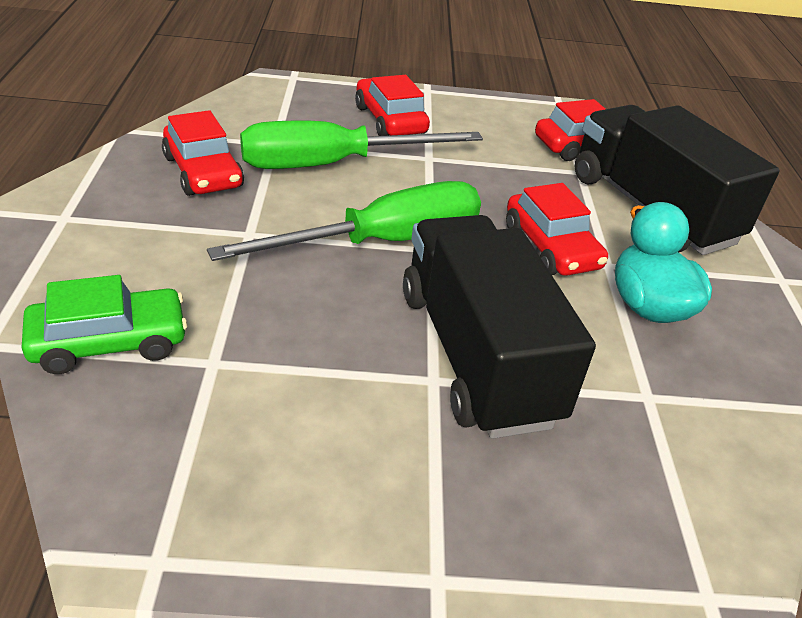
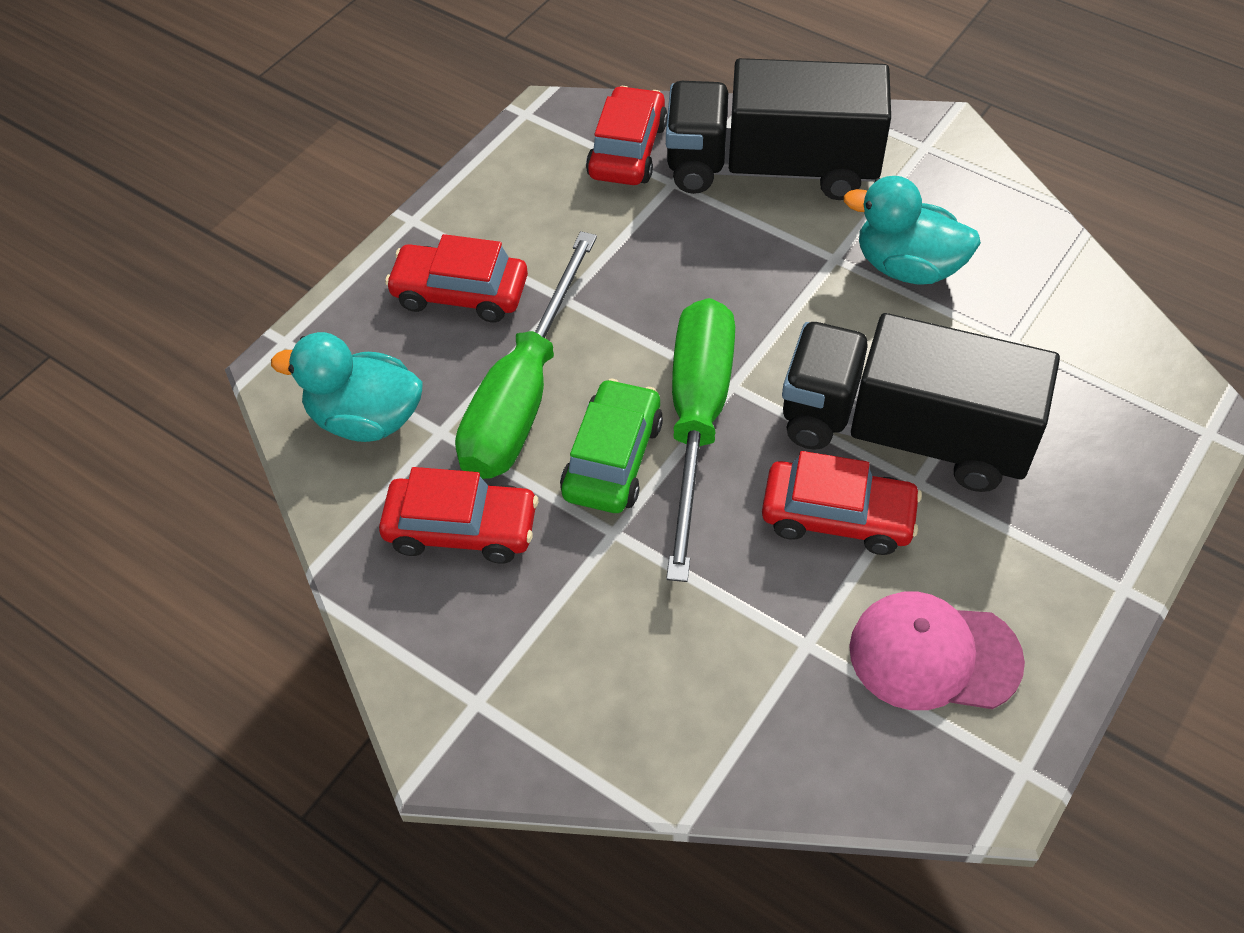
camera: 50 degrees left, 15 degrees up
(109, 342) = (732, 722): green car -> green car (612, 458)
(253, 448) = (934, 655): none -> pink cap
(260, 116) = (365, 419): none -> turquoise duck
(551, 247) = (784, 286): red car -> red car (837, 516)

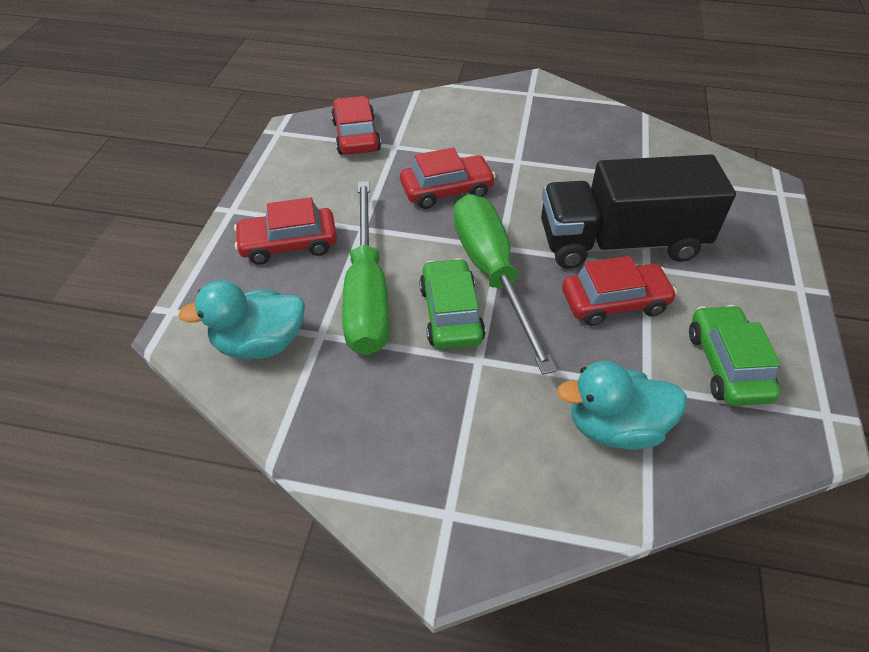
camera: 25 degrees left, 5 degrees down
(461, 528) = (370, 394): red car -> red car (446, 190)
(771, 168) = (450, 124): black truck -> none
(907, 267) = (562, 154): turquoise duck -> turquoise duck (615, 427)
(934, 655) = (726, 364): pink cap -> green car

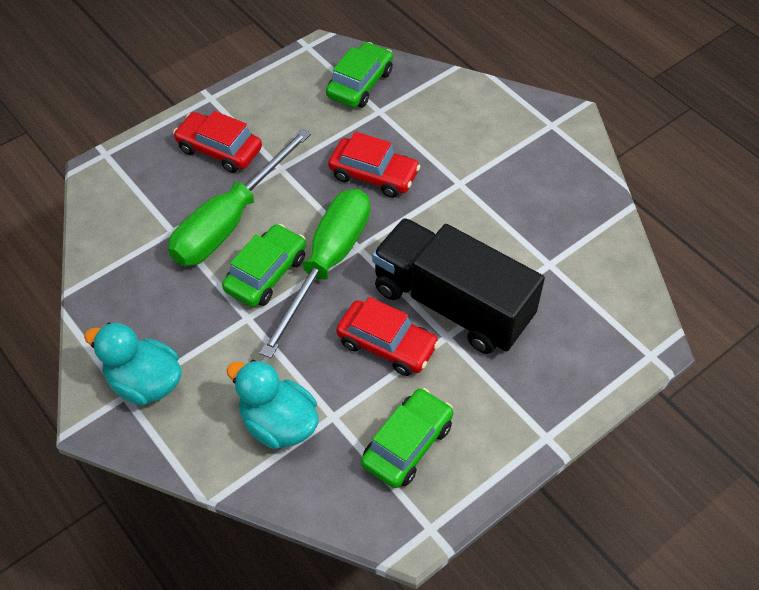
camera: 40 degrees right, 5 degrees up
(260, 343) = (132, 212): turquoise duck -> turquoise duck (145, 383)
(356, 136) = (360, 84): red car -> green car

